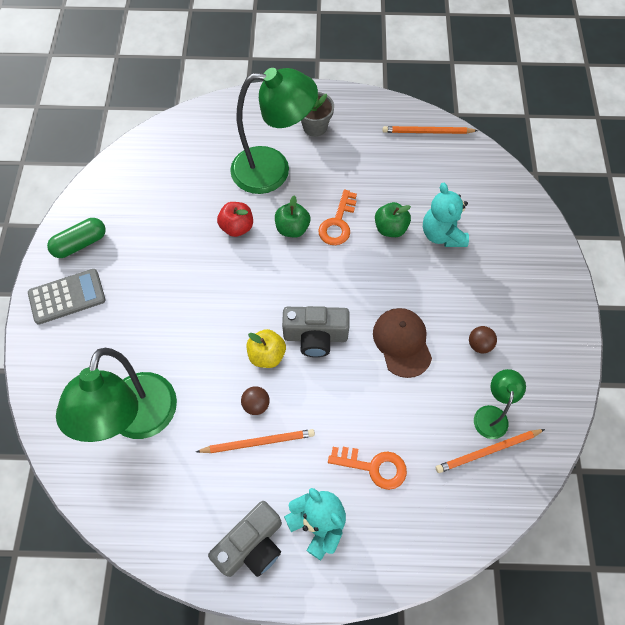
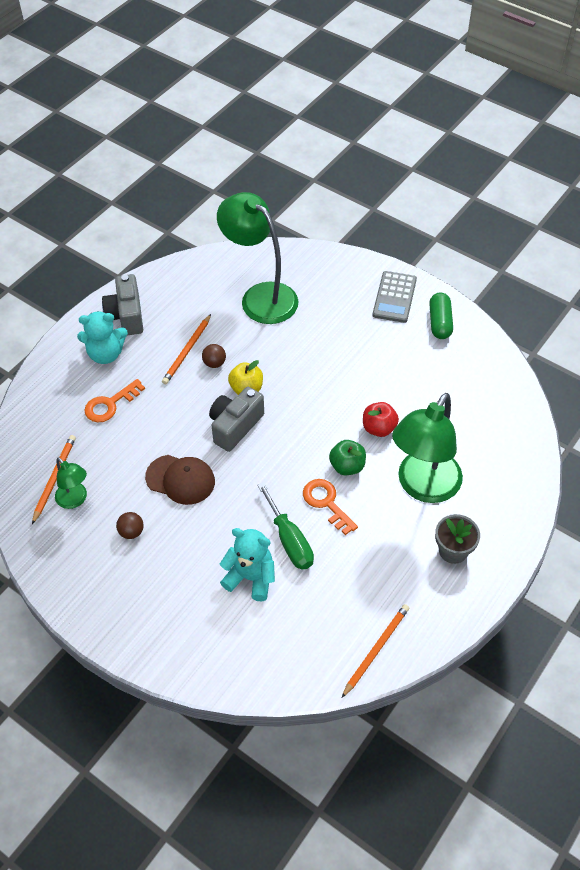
camera: 125 degrees right, 10 degrees down
(390, 228) = (289, 540): green apple -> green screwdriver

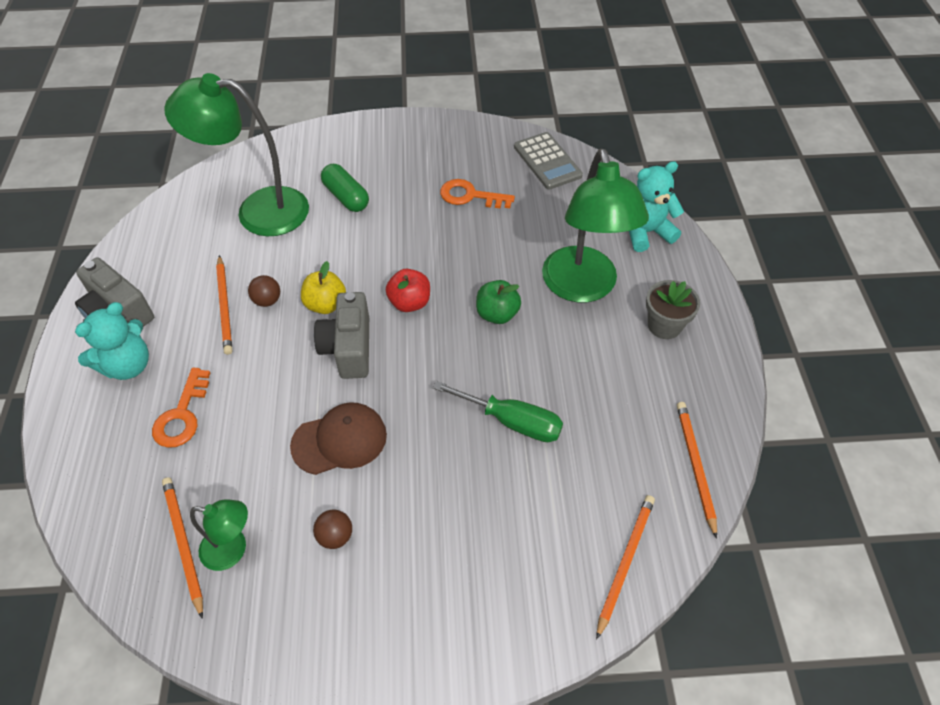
camera: 40 degrees left, 0 degrees up
(250, 577) = (511, 487): turquoise teddy bear -> turquoise teddy bear (646, 232)
(274, 668) = (625, 562): none -> orange pencil
(326, 503) = (511, 361): orange key -> orange key (470, 196)
(379, 428) = (492, 261): red apple -> red apple (409, 302)
(394, 297) = (393, 142): grey calculator -> grey calculator (547, 161)
(440, 322) = (455, 141): green capsule -> green capsule (346, 197)

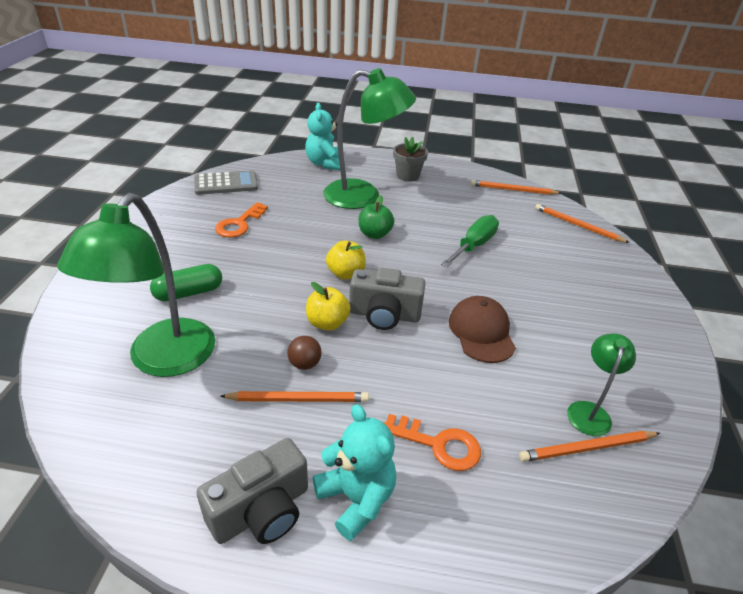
camera: 80 degrees left, 15 degrees down
(335, 536) = (571, 345): brown ball -> none
(409, 302) = (346, 274): red apple -> yellow apple

